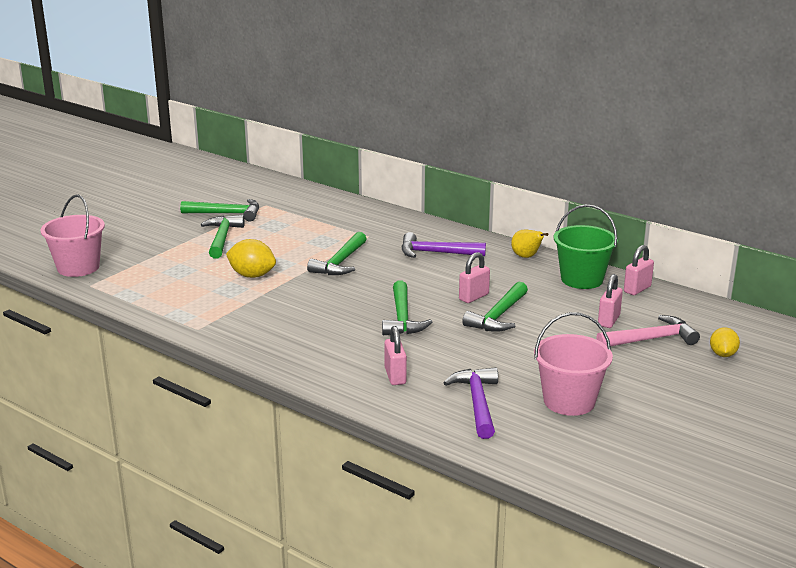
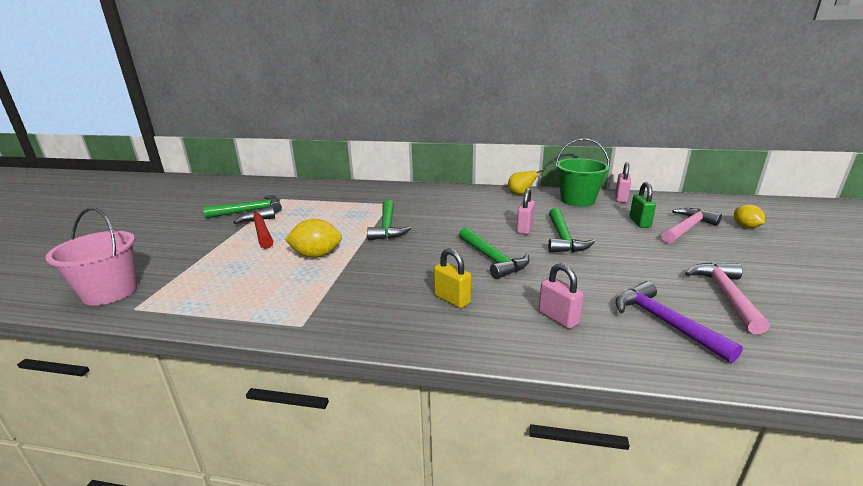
camera: 25 degrees left, 0 degrees up
(222, 238) = (260, 230): green hammer -> red hammer
(327, 341) = (452, 299): none -> yellow padlock
(436, 253) = (454, 204): purple hammer -> none
(569, 401) = (725, 295): pink bucket -> pink hammer
(608, 321) = (639, 222): pink padlock -> green padlock

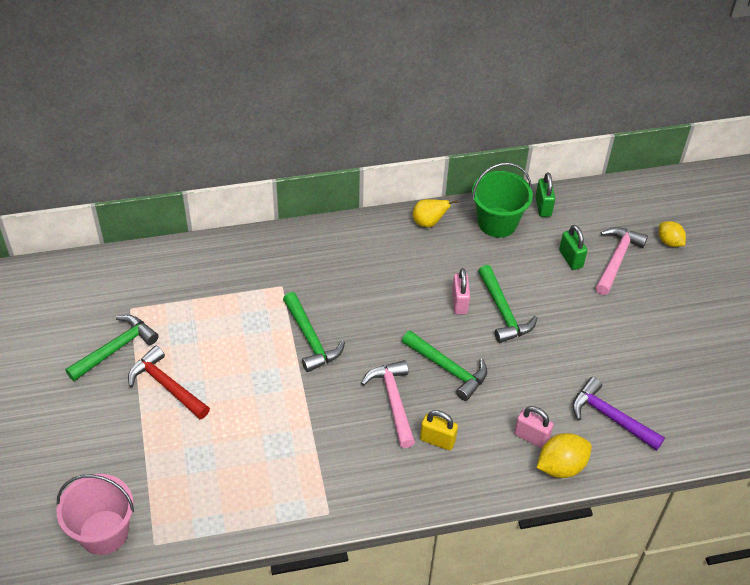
camera: 25 degrees left, 25 degrees up
(316, 255) = (268, 413): yellow lemon -> yellow lemon (561, 466)
(620, 198) = (543, 207): pink padlock -> green padlock
(725, 295) = (653, 367): pink hammer -> pink hammer (393, 401)

